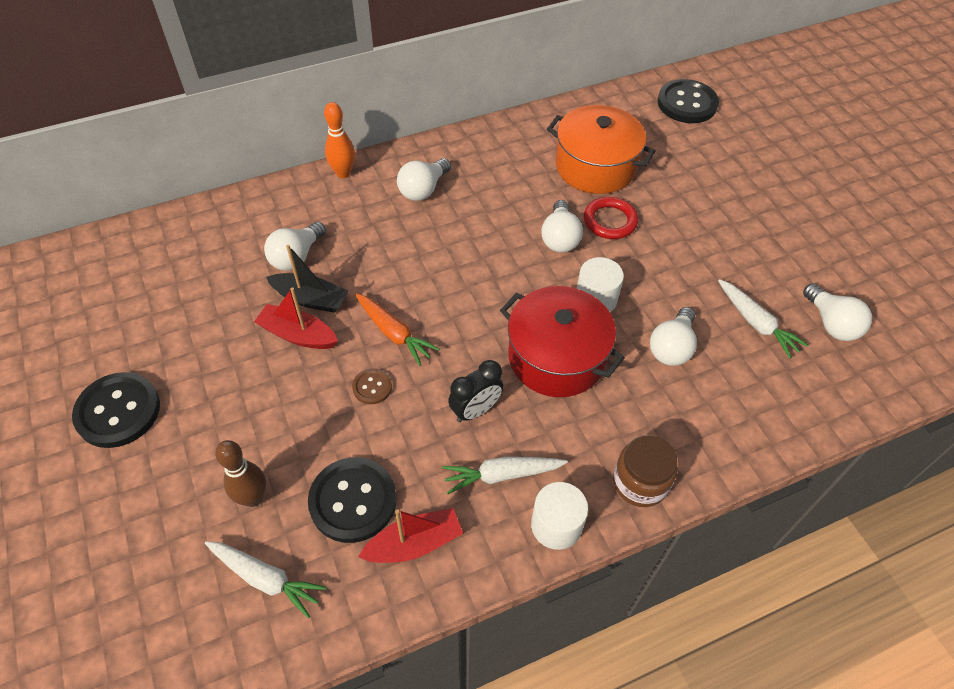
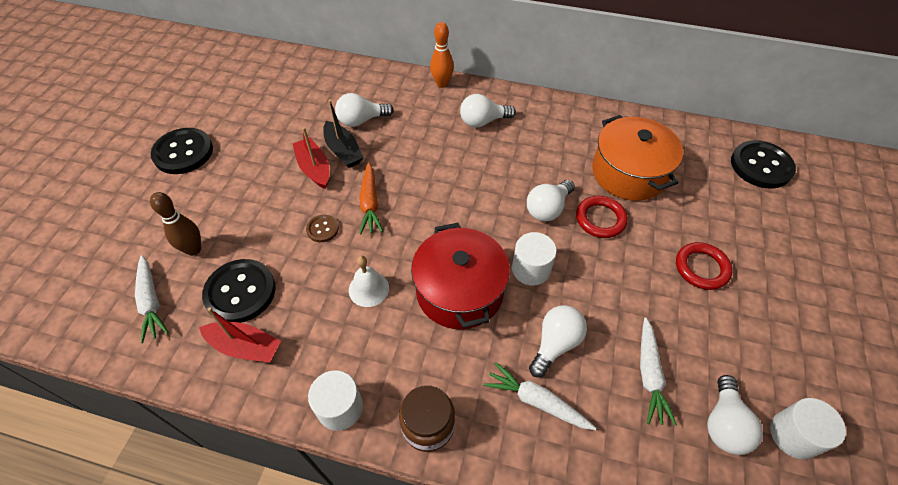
camera: 40 degrees right, 0 degrees up
(475, 410) = (368, 289): black clock -> white bell
(502, 475) = (341, 345): white carrot -> white carrot (536, 401)
(671, 347) = (555, 344): white light bulb -> white light bulb turned 150 degrees clockwise
(718, 215) = (701, 268): none -> red ring
(876, 300) = (794, 435): none -> white cylinder

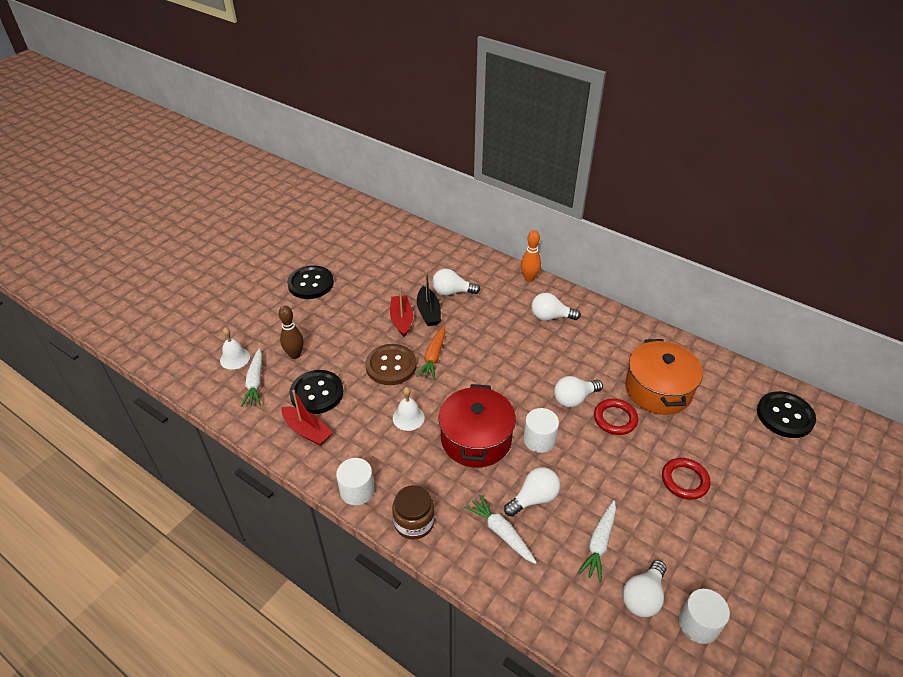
camera: 20 degrees right, 10 degrees down
(112, 277) = (235, 358): none -> white bell
(322, 229) = (391, 366): brown button -> brown button, size x2.01

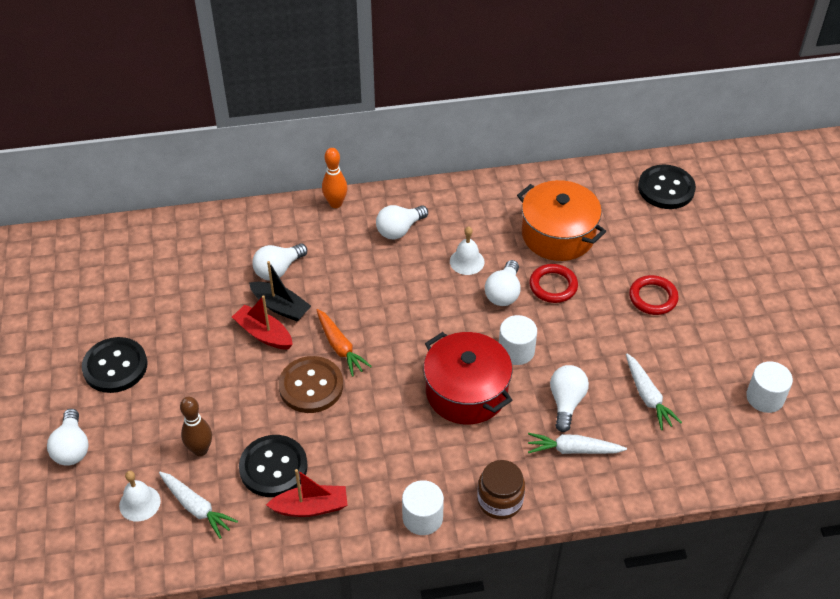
camera: 45 degrees left, 5 degrees up
(408, 417) = (387, 420): white bell -> white bell (467, 261)
(643, 596) = (714, 409): white light bulb -> white light bulb (72, 448)

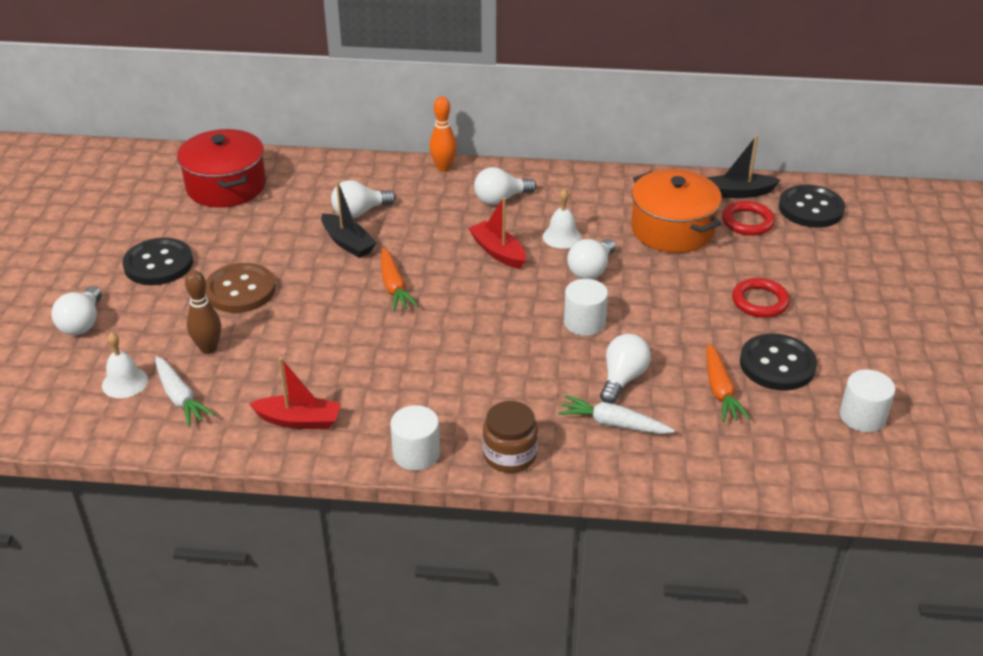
camera: 15 degrees right, 10 degrees down
(263, 334) = (320, 262): red boat -> red boat (498, 252)
(273, 467) = (276, 378): black button -> black button (777, 364)
(311, 386) = (348, 315): brown button -> brown button (240, 290)
(466, 391) = (513, 349): red pot -> red pot (226, 186)
(553, 286) = (649, 273): red ring -> red ring (747, 222)
(602, 182) = (739, 193): none -> black boat
(647, 397) = (720, 390): white carrot -> orange carrot

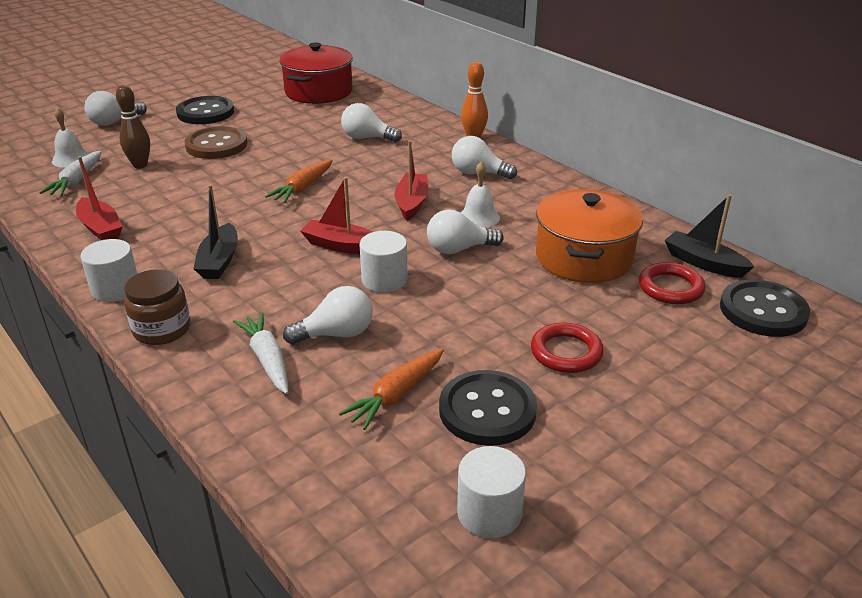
camera: 45 degrees right, 5 degrees down
(348, 243) = (325, 151): black boat -> black boat (219, 261)
(511, 316) = (341, 246): none -> red boat

